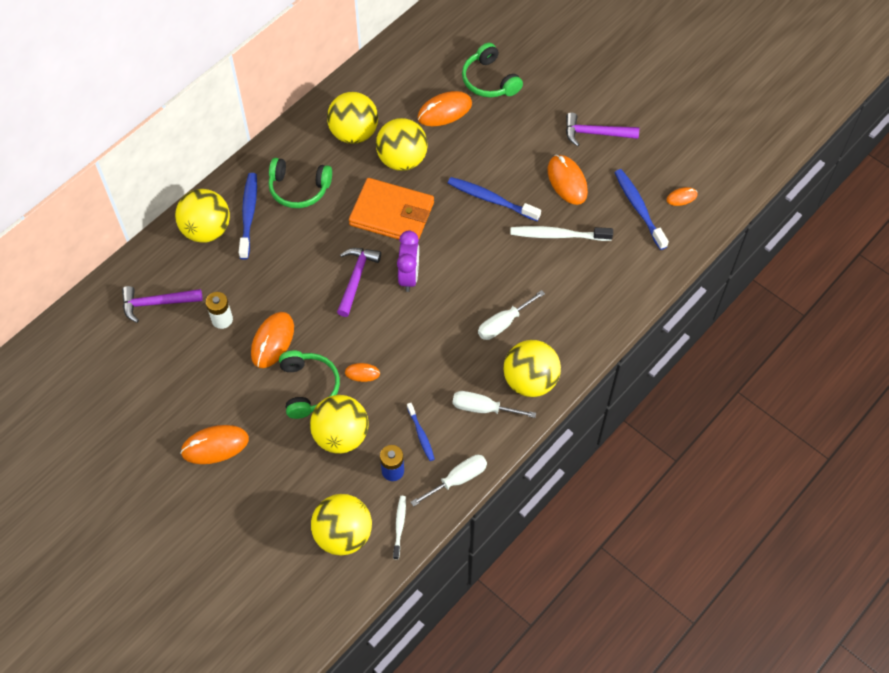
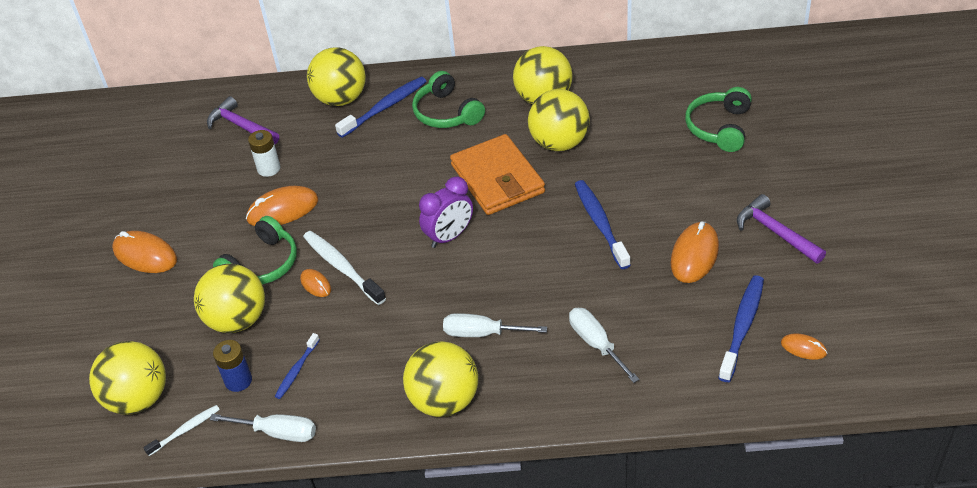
camera: 50 degrees right, 15 degrees down
(356, 278) = (405, 208): purple hammer -> none
(444, 111) = (646, 127): orange mouse -> none
(483, 408) = (374, 391): white screwdriver -> white screwdriver (596, 344)
(558, 235) = (627, 295): white toothbrush -> white toothbrush (342, 267)

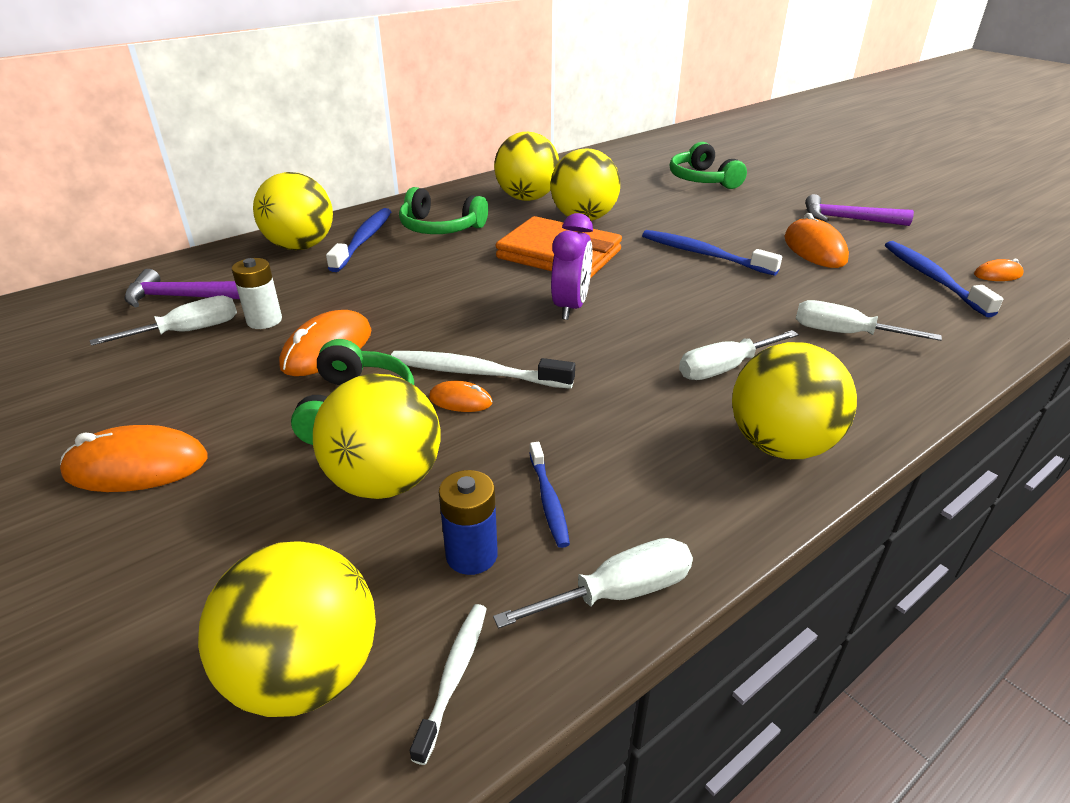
camera: 40 degrees left, 10 degrees down
(225, 161) = (188, 331): none -> white screwdriver

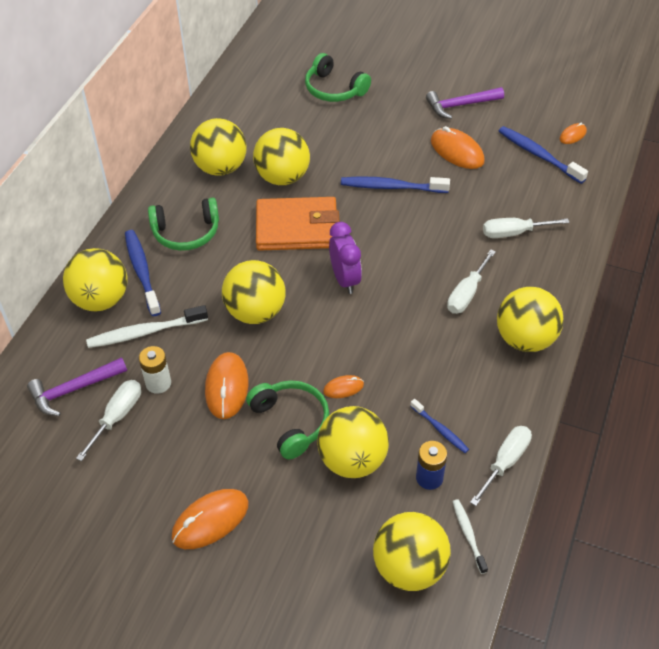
camera: 30 degrees left, 15 degrees up
(437, 301) = (255, 312): none -> yellow ball
(476, 373) = (334, 363): white toothbrush -> white toothbrush (145, 332)

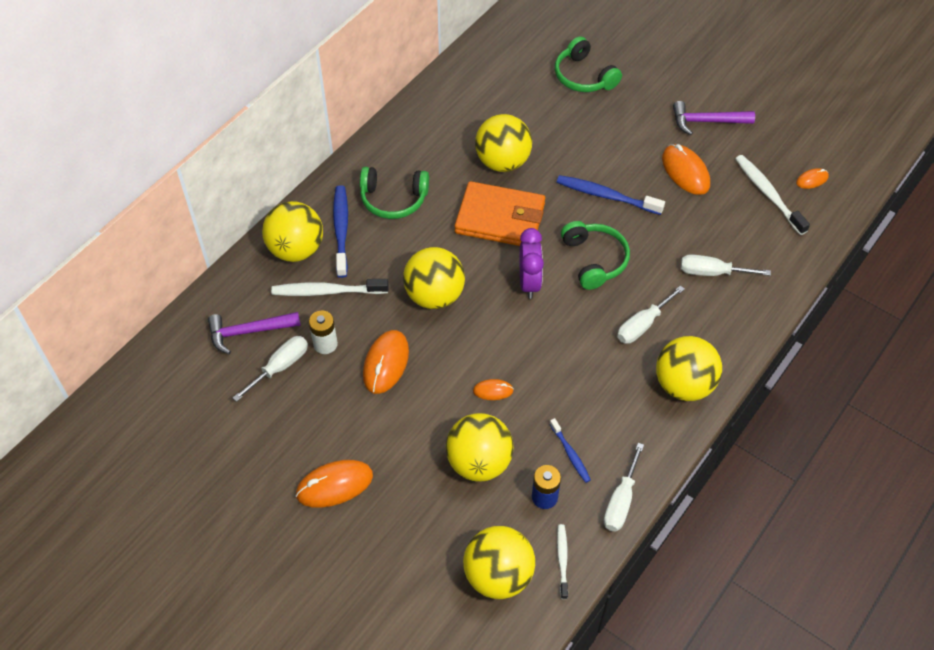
camera: 15 degrees right, 5 degrees up
(220, 168) = (446, 138): yellow ball -> none
(290, 422) = (434, 411): green headphones -> green headphones (594, 260)
(505, 462) = (621, 501): white screwdriver -> white screwdriver turned 150 degrees clockwise
(538, 155) = (768, 194): blue toothbrush -> white toothbrush

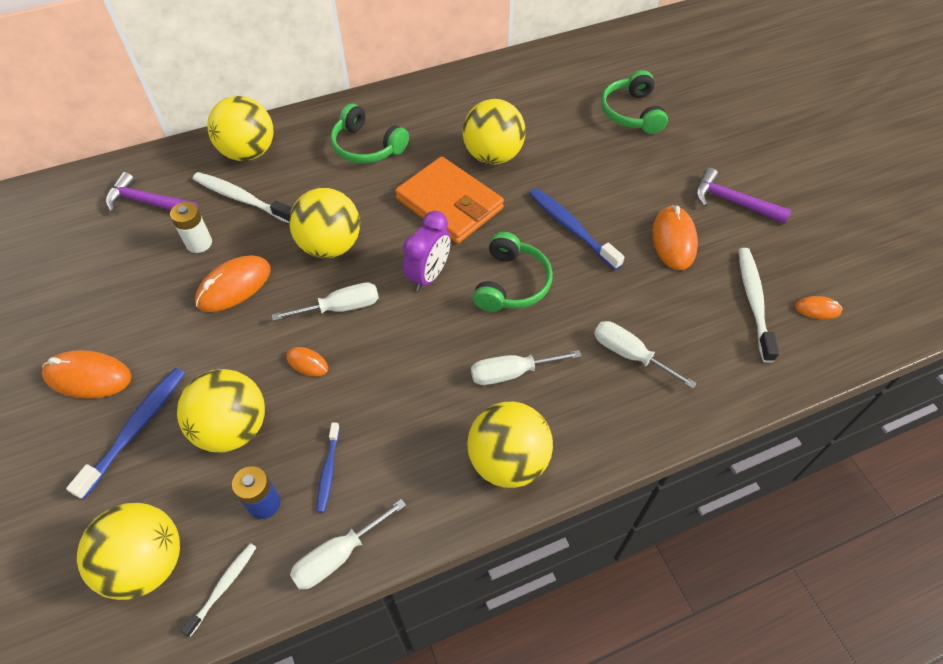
camera: 30 degrees right, 0 degrees up
(280, 367) = (144, 245): white screwdriver -> white screwdriver (341, 308)
(341, 230) = (300, 153): blue toothbrush -> blue toothbrush (136, 429)

